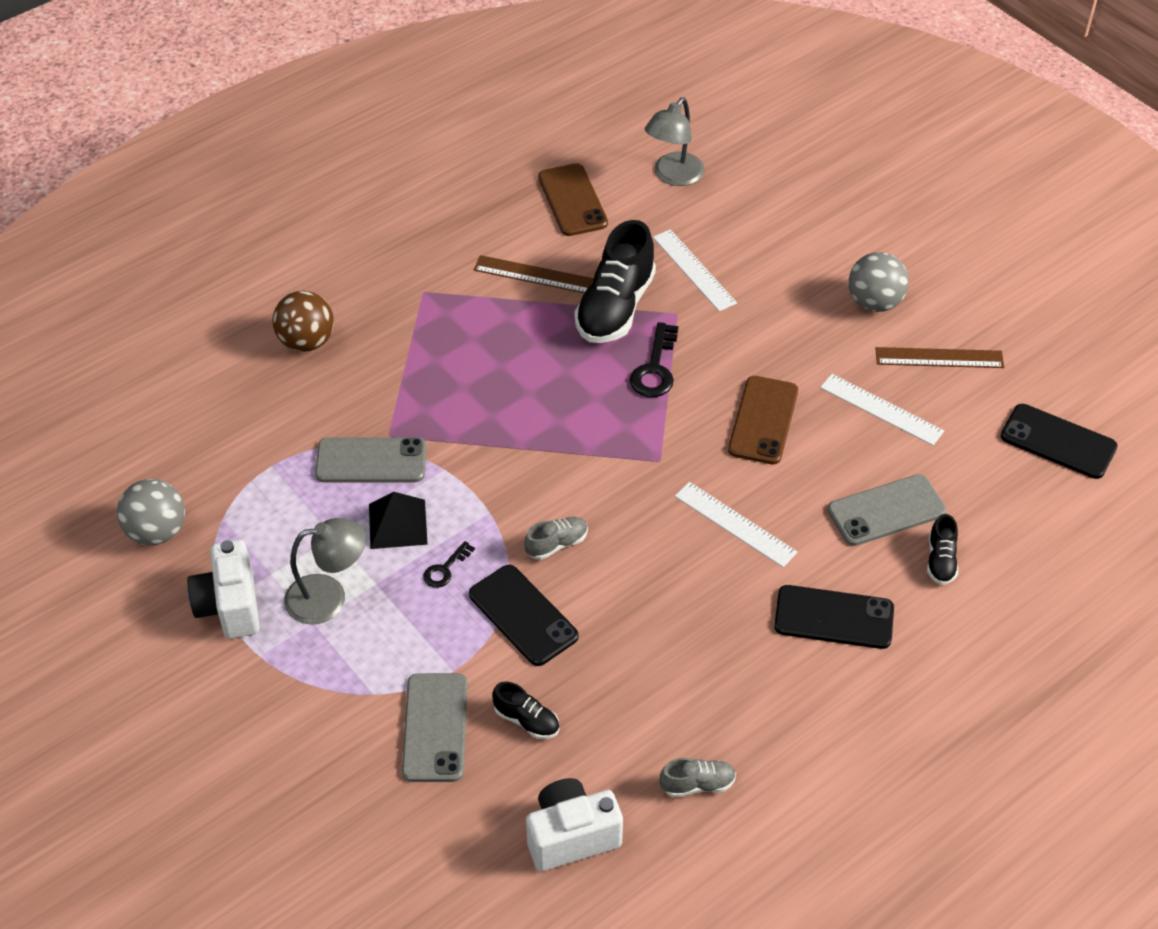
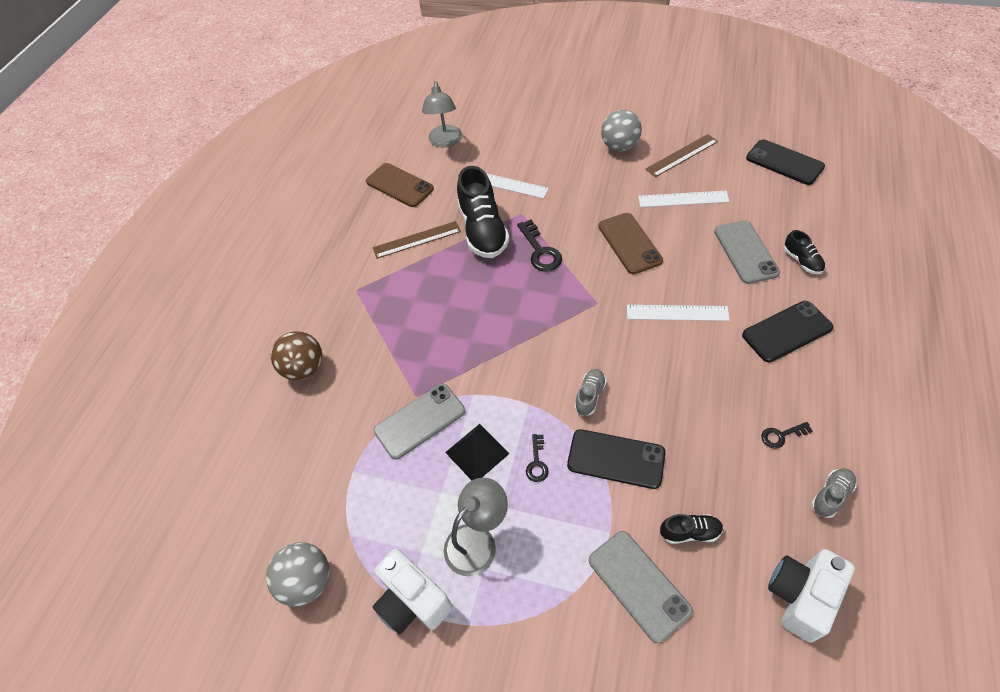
camera: 30 degrees left, 5 degrees up
(710, 704) = (781, 435): none -> black key
(886, 511) = (745, 252): grey phone -> grey phone turned 45 degrees counterclockwise
(1058, 442) = (784, 162): black phone -> black phone turned 45 degrees clockwise

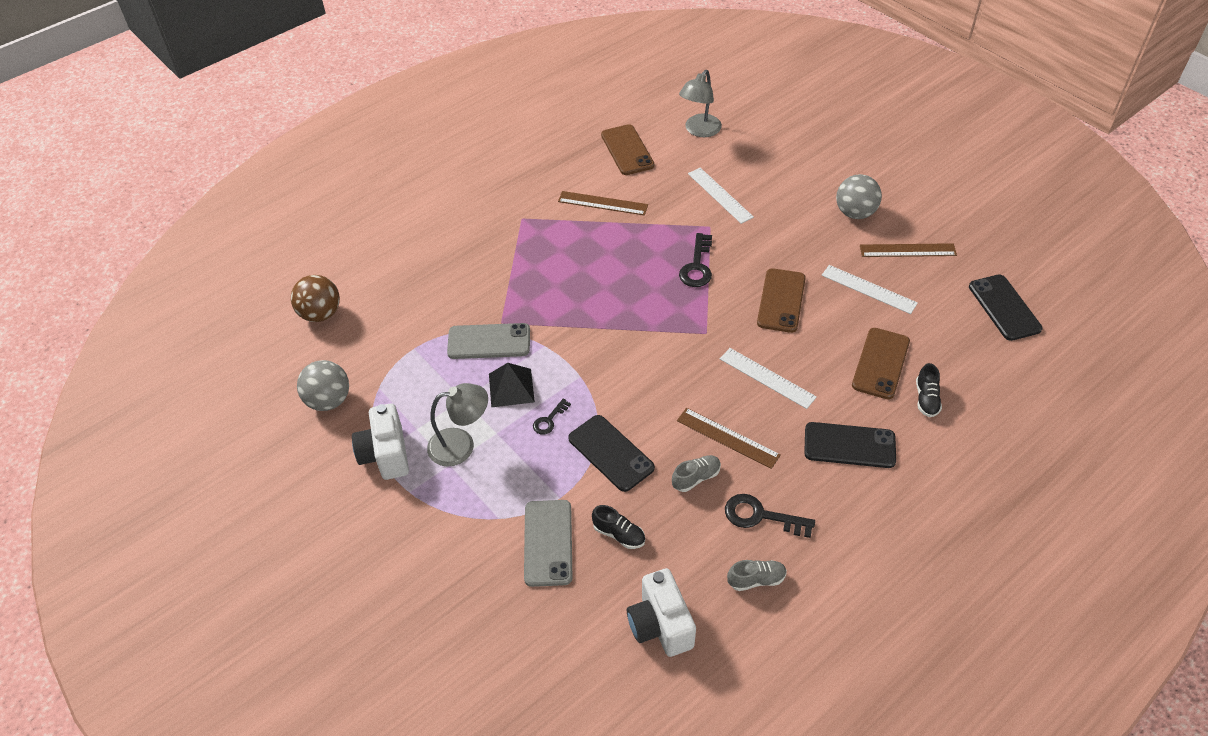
camera: 30 degrees right, 5 degrees down
(304, 368) = (437, 257): brown ball -> brown ball (320, 314)
(483, 230) = (664, 224): black shoe -> none
(589, 396) = (633, 398): grey shoe -> grey shoe (696, 478)
(694, 383) = (727, 438): none -> brown ruler
(745, 252) = (881, 363): grey phone -> brown phone
(781, 435) = (760, 516): black key -> black key, size x1.71
(800, 596) = (660, 625): white camera -> white camera turned 90 degrees counterclockwise

